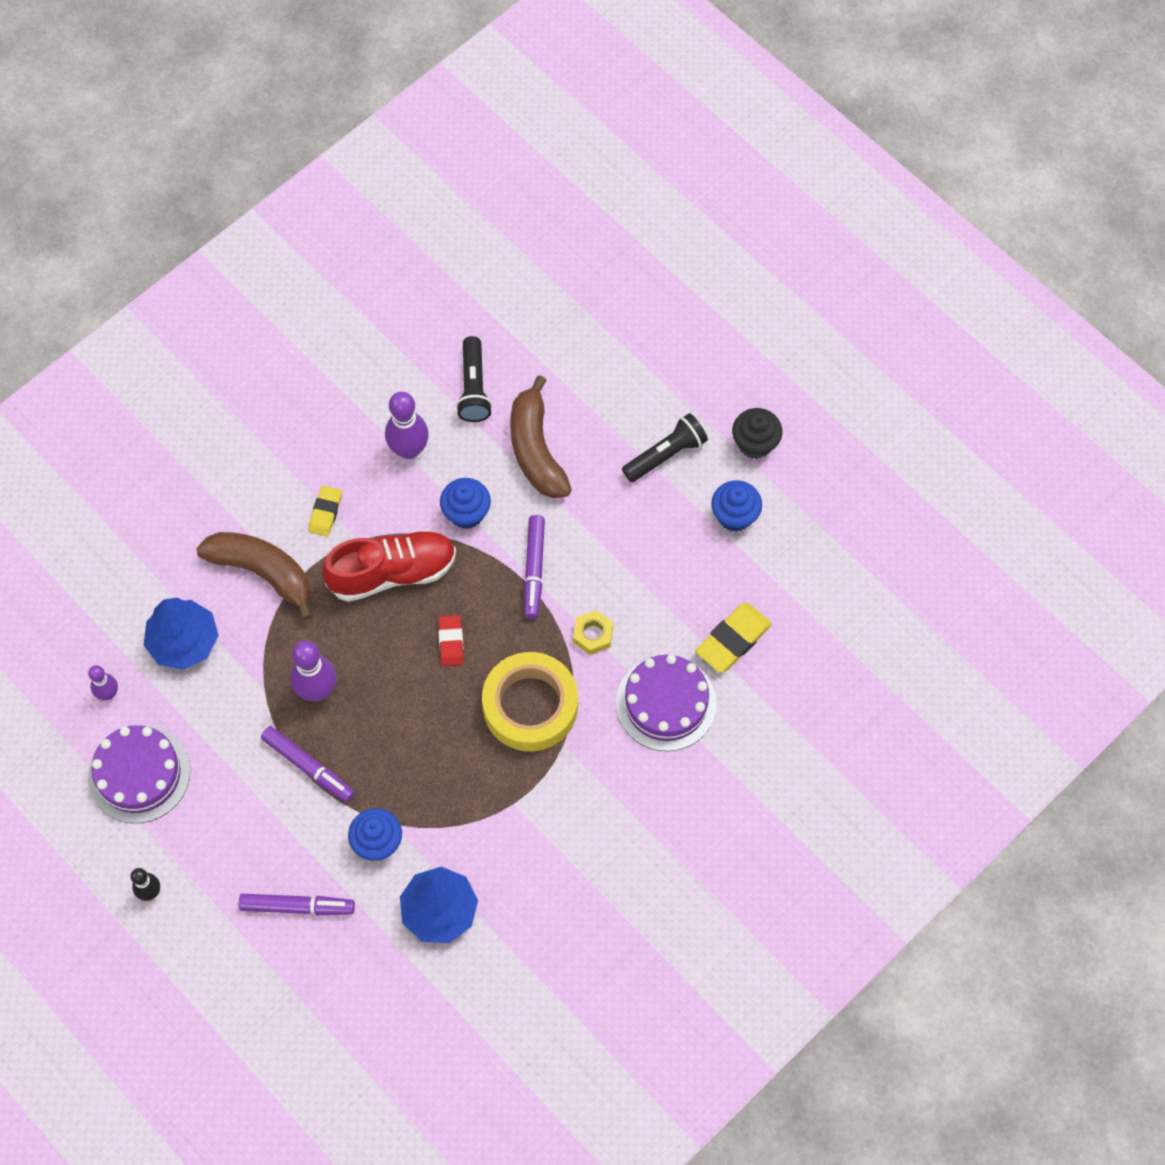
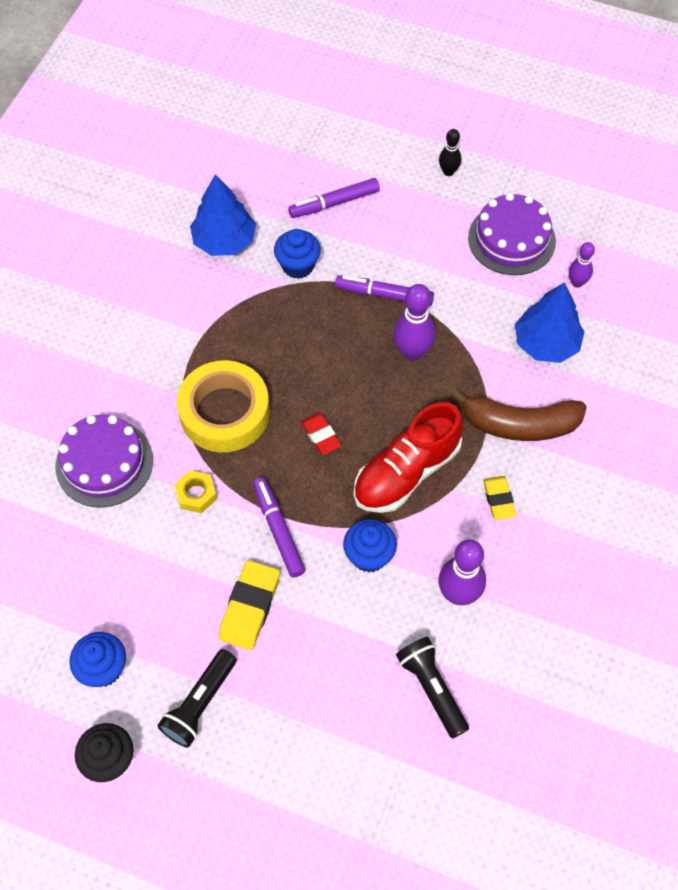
camera: 155 degrees right, 5 degrees down
(536, 449) = (335, 650): brown banana -> none
(733, 640) = (62, 544): yellow eraser -> yellow eraser (249, 607)

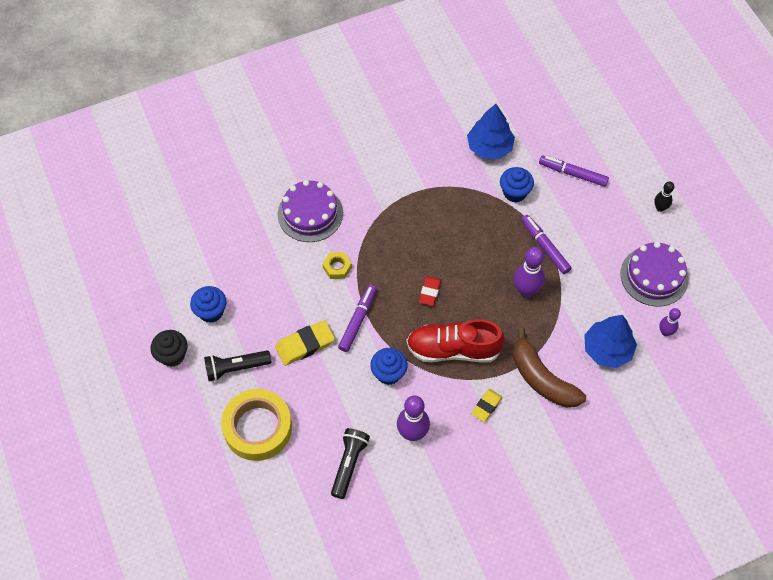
camera: 45 degrees right, 0 degrees up
(224, 412) = (394, 238): yellow tape -> yellow tape (258, 428)

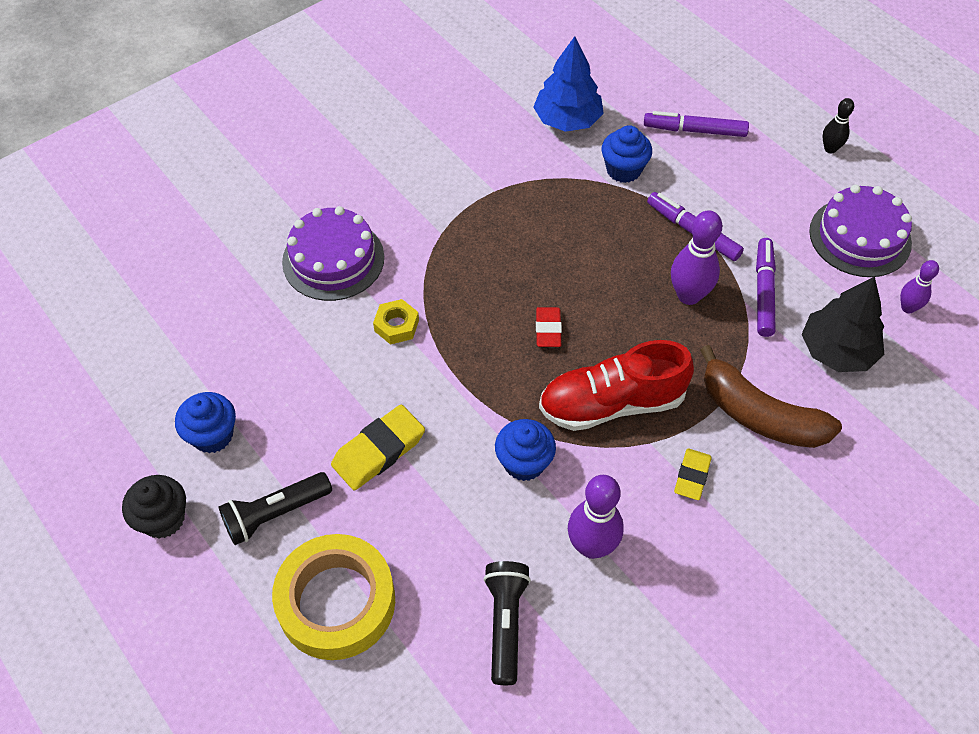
camera: 15 degrees left, 5 degrees down
(358, 320) = (451, 395): purple marker -> purple marker (763, 291)
(607, 349) = (837, 351): blue tree -> black tree

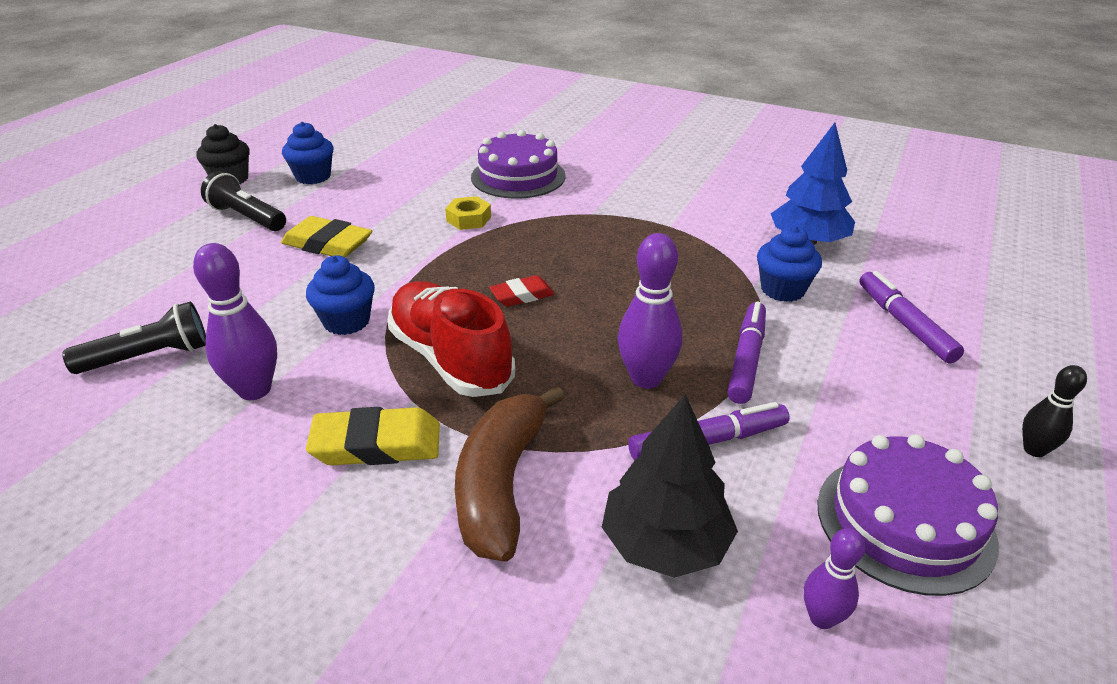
camera: 65 degrees right, 20 degrees down
(336, 602) = (164, 264): yellow tape -> none
(692, 476) = (376, 444): yellow eraser -> yellow eraser, size x1.60

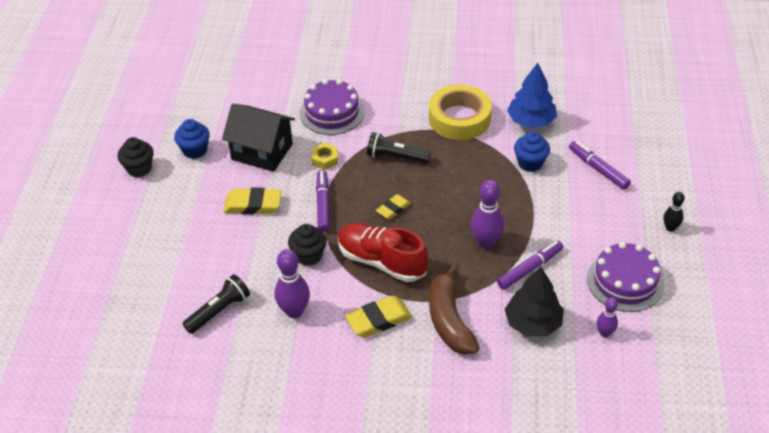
camera: 20 degrees left, 10 degrees up
(247, 217) = (182, 198): black flashlight -> black flashlight (396, 157)
(346, 321) = (308, 256): blue cupcake -> black cupcake
(393, 195) = (262, 152): none -> black house
(522, 295) = (393, 209): red eraser -> yellow eraser
(695, 216) = (459, 118): none -> yellow tape
(747, 359) = (529, 215): purple marker -> purple marker (323, 204)

